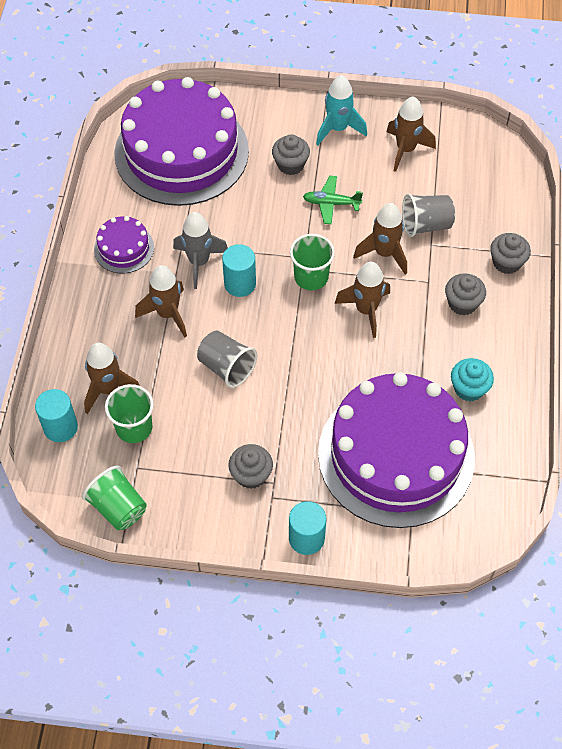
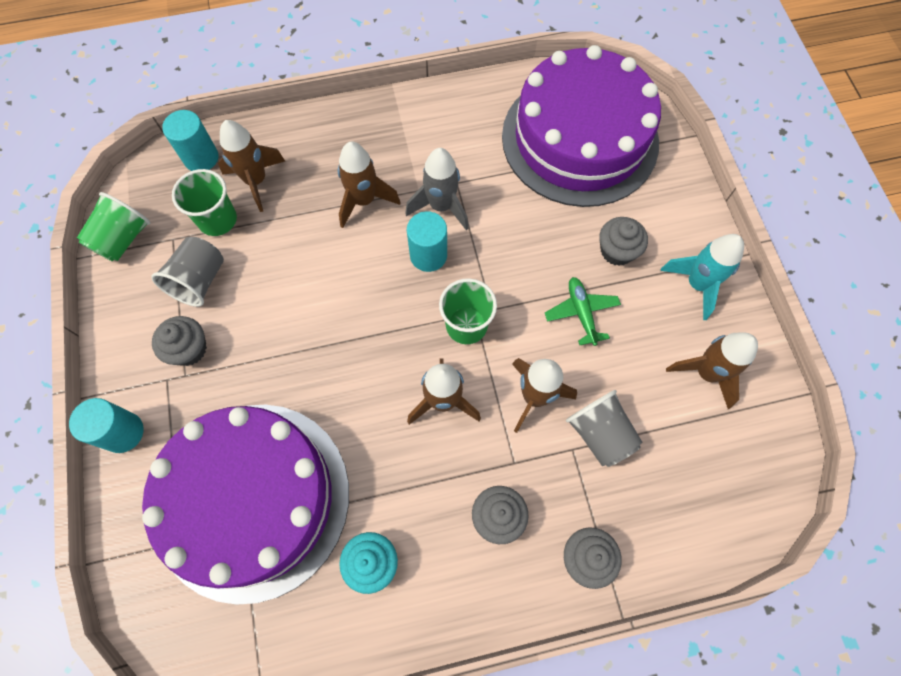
camera: 70 degrees right, 10 degrees up
(124, 248) = (430, 133): purple cake -> none
(226, 367) = (315, 279): grey cup -> grey cup (199, 280)

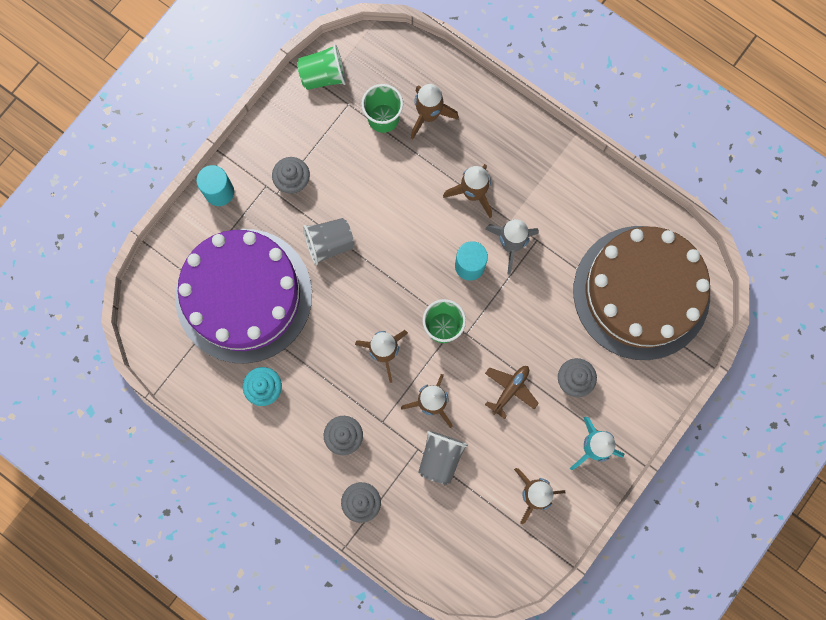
camera: 50 degrees right, 10 degrees up
(199, 280) = (337, 146): grey cup -> grey cup (329, 244)
(201, 158) = (415, 66): turquoise cylinder -> none
(579, 139) = (641, 292): purple cake -> brown cake
(581, 313) = (510, 390): green plane -> brown plane

